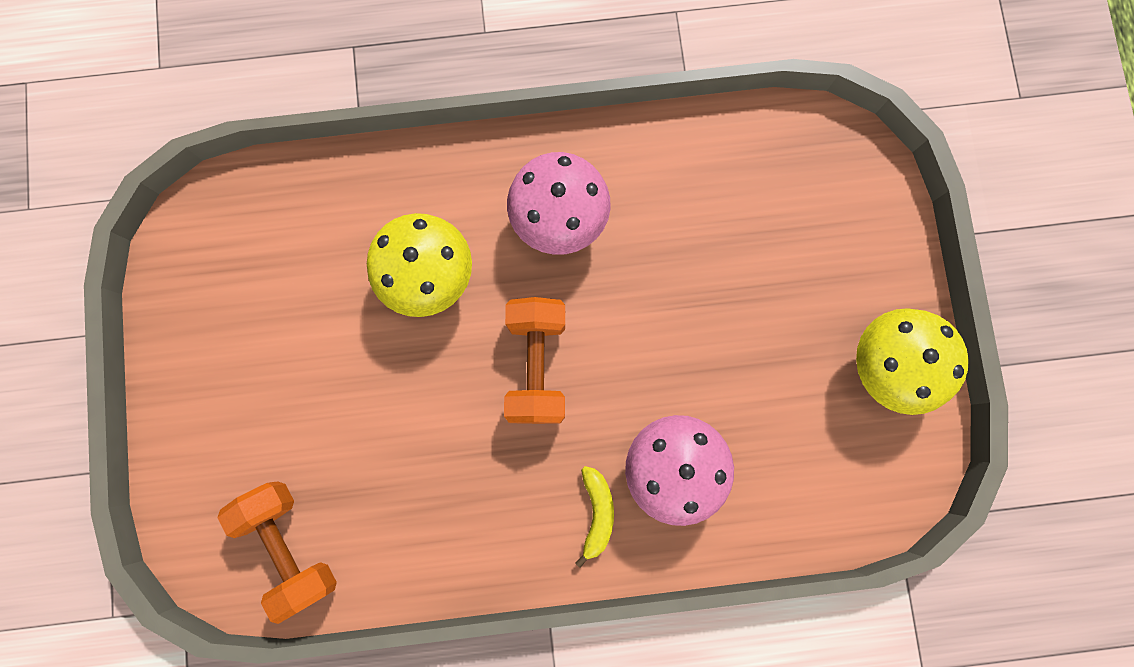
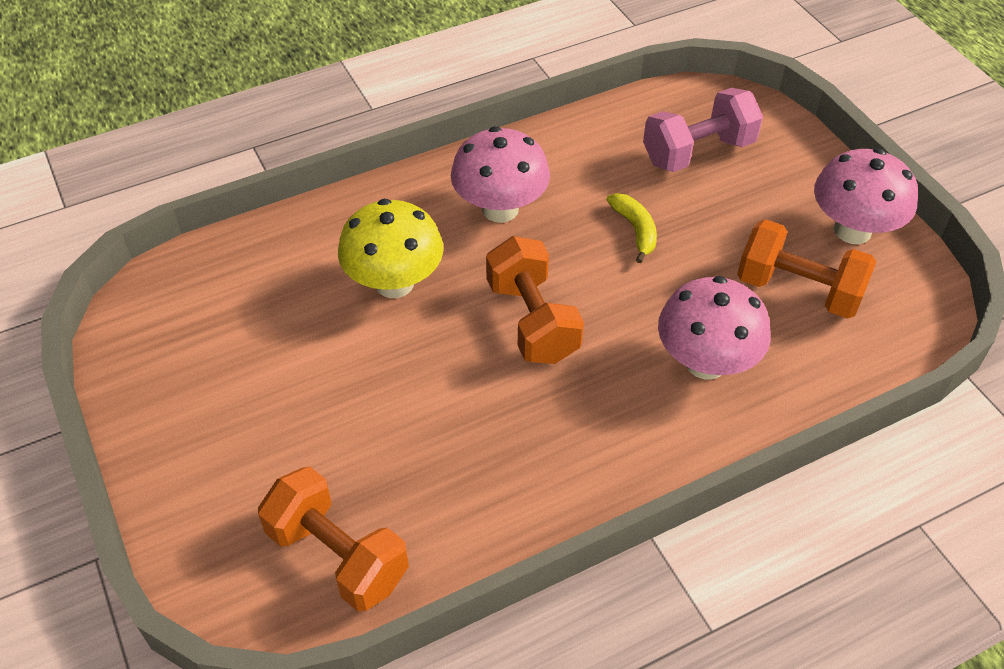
camera: 20 degrees left, 30 degrees down
(596, 513) = (652, 422): yellow banana -> yellow banana (635, 230)
(785, 211) = (698, 152): none -> pink dumbbell
(797, 418) = (798, 290): none -> orange dumbbell
(888, 366) = (852, 230): yellow mushroom -> pink mushroom

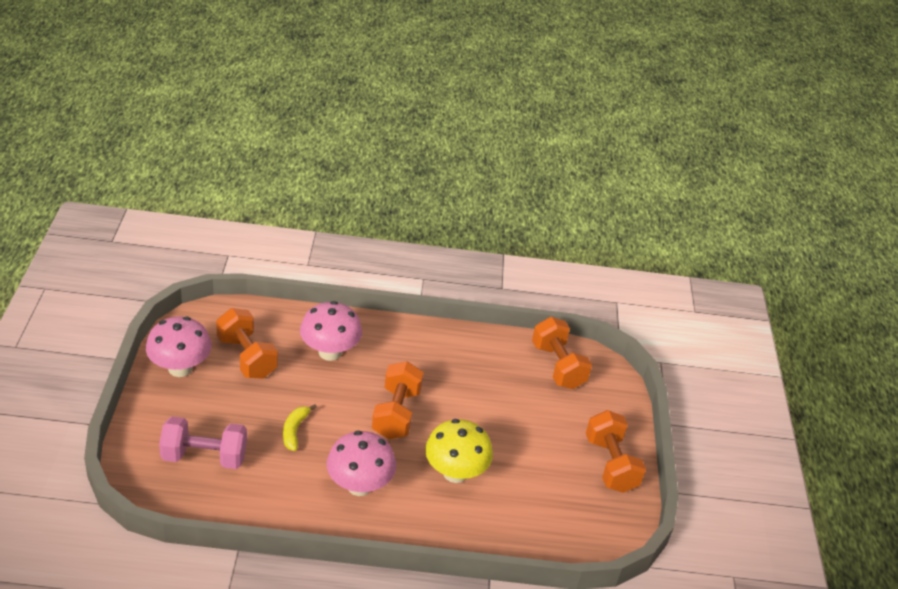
camera: 155 degrees left, 10 degrees down
(173, 412) = (610, 464): none -> orange dumbbell

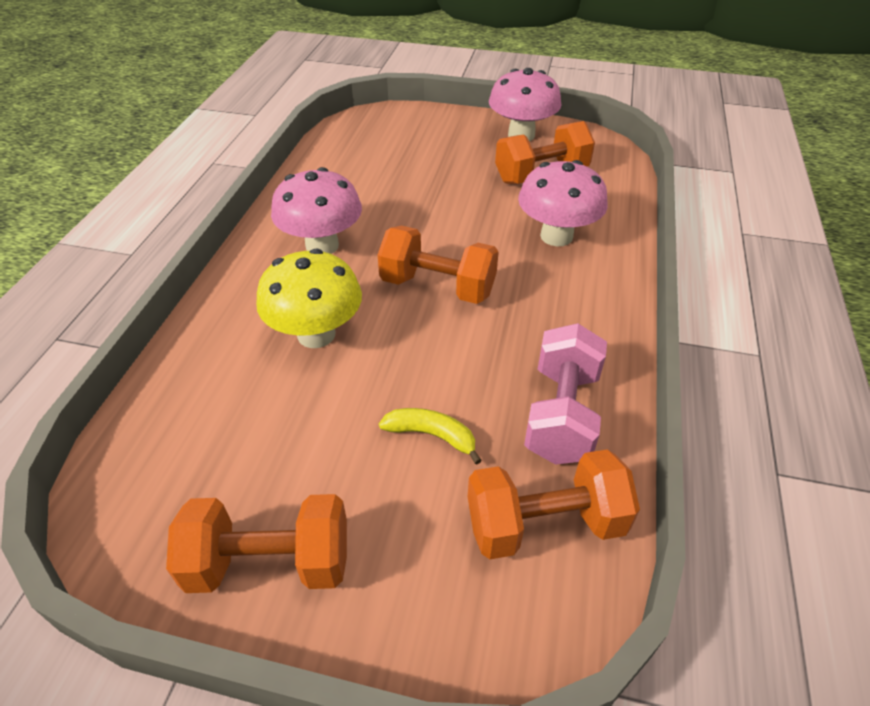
camera: 105 degrees right, 5 degrees up
(204, 456) = (392, 148): pink dumbbell -> pink dumbbell (561, 414)
(295, 430) = (419, 203): yellow banana -> yellow banana (432, 435)

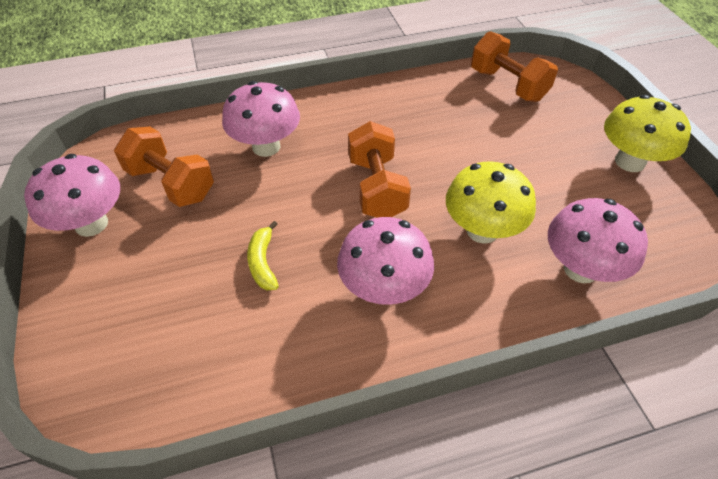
camera: 120 degrees left, 5 degrees up
(202, 381) = (580, 269): none -> pink mushroom
(270, 563) = (629, 162): orange dumbbell -> yellow mushroom
(432, 435) = (501, 138): yellow banana -> yellow banana (263, 262)
(561, 414) = (438, 97): pink dumbbell -> none

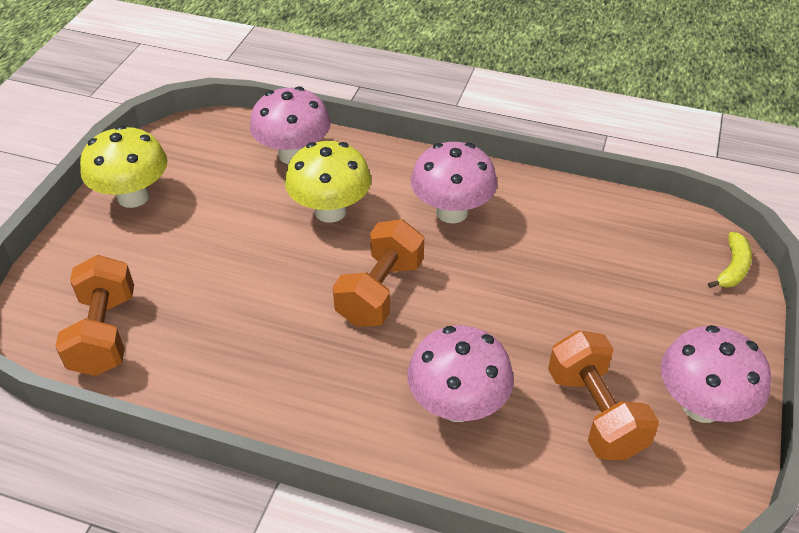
camera: 145 degrees left, 5 degrees down
(263, 262) = (538, 278): yellow banana -> yellow banana (732, 268)

